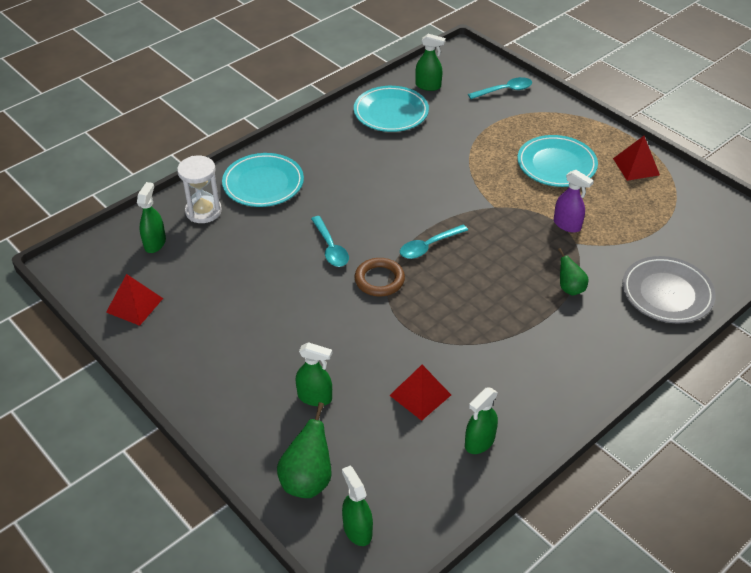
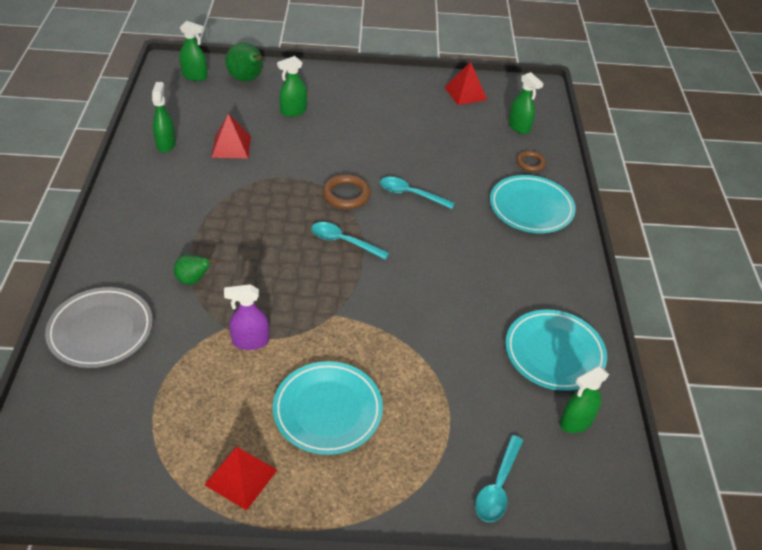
camera: 130 degrees right, 0 degrees up
(203, 211) = (530, 163): white hourglass -> brown ring
(429, 246) = (344, 242): turquoise spoon -> turquoise spoon turned 75 degrees counterclockwise

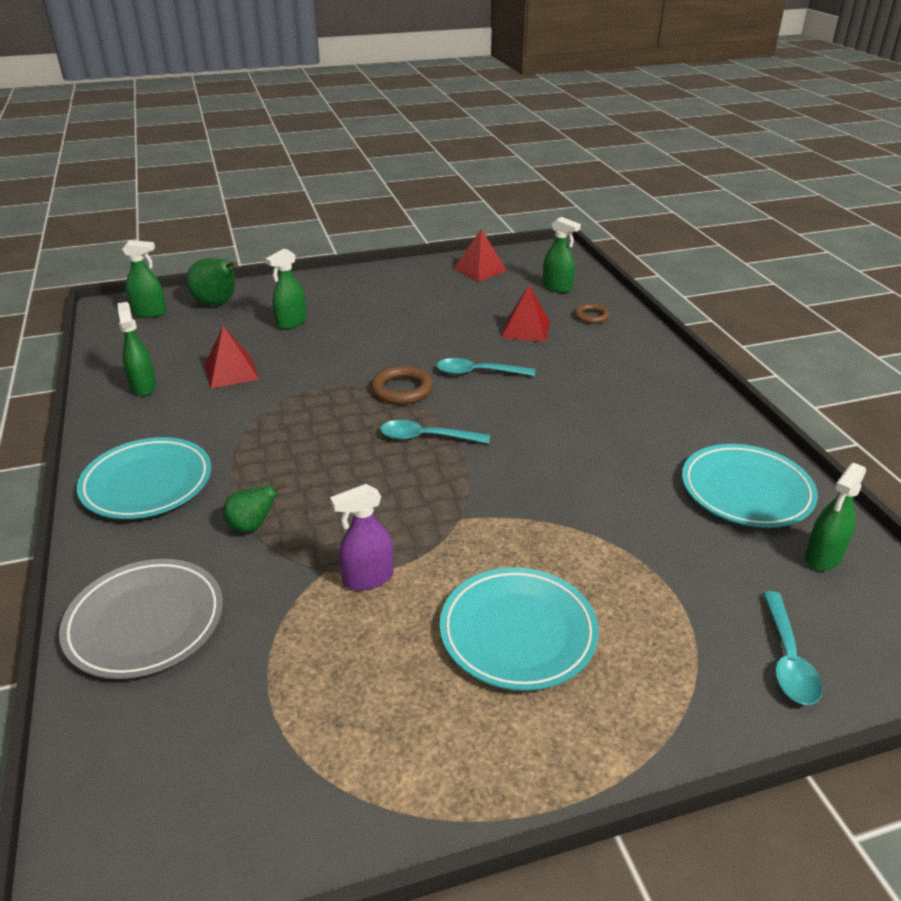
camera: 15 degrees left, 10 degrees down
(241, 477) = (447, 757): red pyramid -> red pyramid (526, 329)
(531, 208) = (620, 356): turquoise plate -> turquoise plate (147, 483)

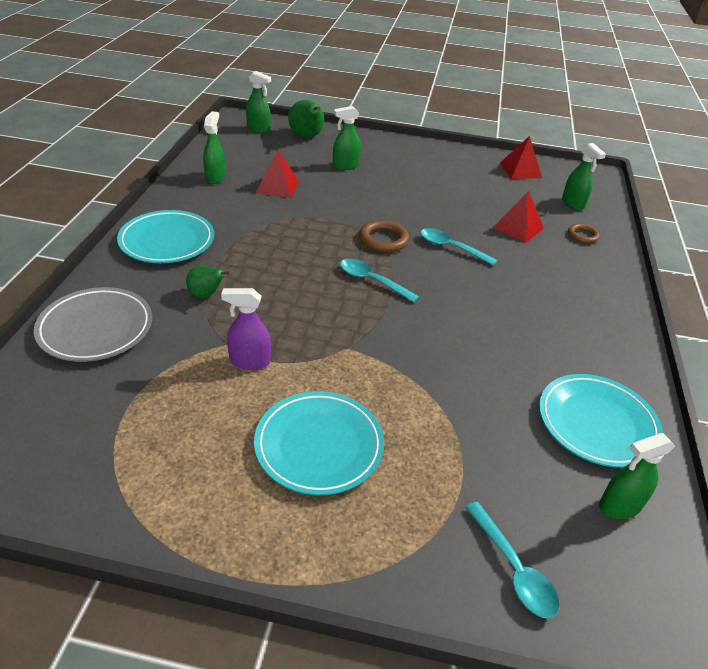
camera: 25 degrees right, 5 degrees up
(787, 658) = (513, 568): turquoise spoon -> turquoise spoon turned 60 degrees counterclockwise

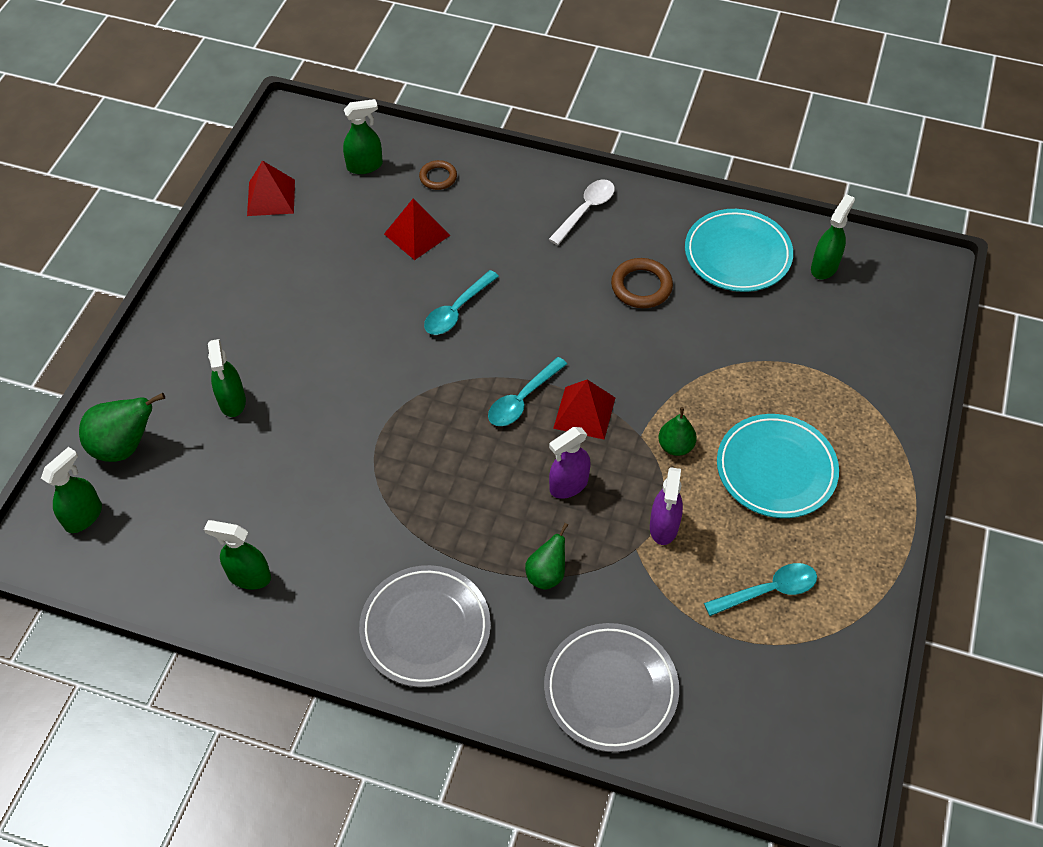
camera: 80 degrees left, 15 degrees up
(167, 241) = (425, 629): turquoise plate -> grey plate
(277, 186) = (286, 492): red pyramid -> red pyramid (584, 413)
(290, 305) = (568, 485): none -> purple spray bottle
(338, 370) = (675, 446): none -> green pear
(383, 240) = (436, 377): brown ring -> brown ring (641, 286)
(513, 568) = (886, 350): turquoise spoon -> turquoise spoon (768, 591)
(594, 314) = (585, 210): none -> white spoon
(619, 506) = (824, 267): green spray bottle -> green spray bottle turned 135 degrees counterclockwise

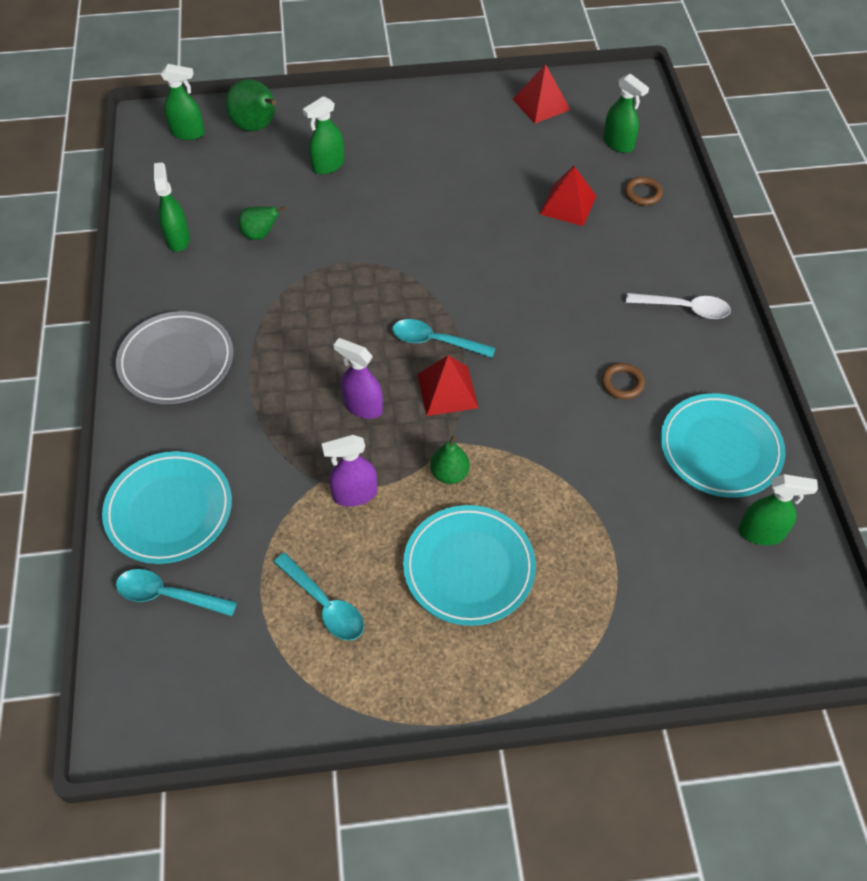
camera: 65 degrees right, 0 degrees up
(457, 310) = (504, 262): turquoise spoon -> turquoise spoon (168, 595)
(547, 574) = (264, 424): green pear -> green pear (260, 235)
(610, 689) = (169, 510): grey plate -> turquoise plate
(641, 286) = (622, 383): brown ring -> brown ring, size x0.65

